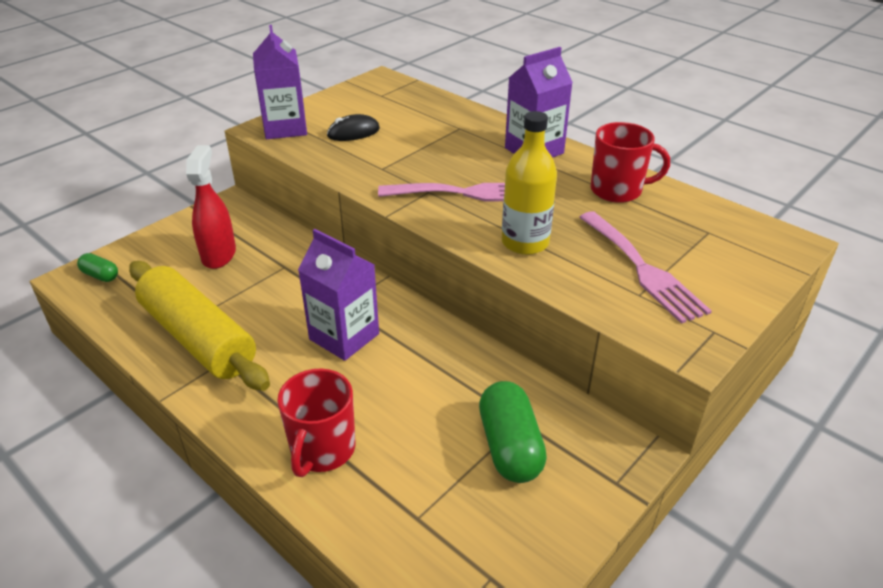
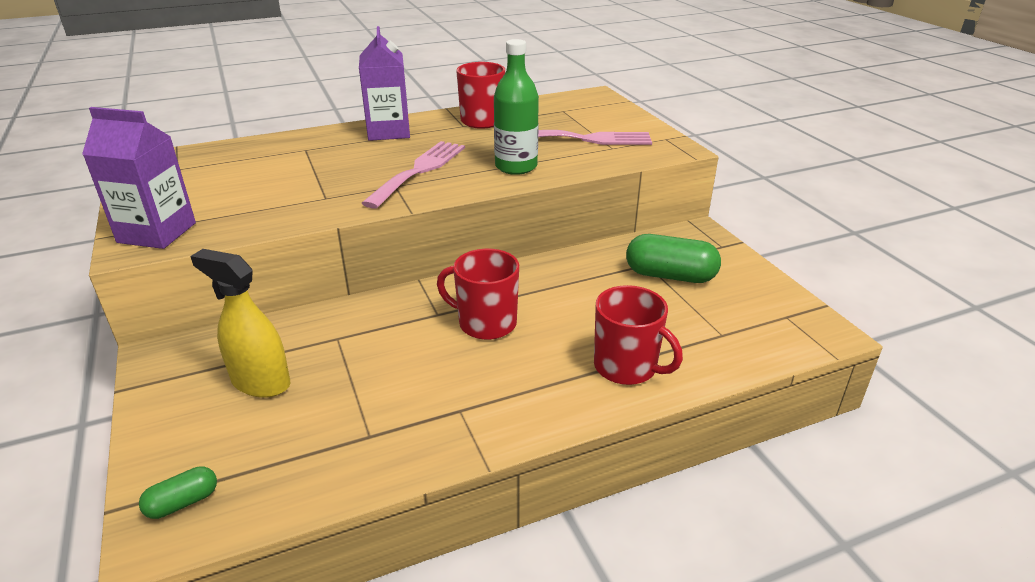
camera: 65 degrees left, 5 degrees down
(198, 338) = (406, 423): yellow rolling pin -> none
(219, 255) = (260, 382): red spray bottle -> yellow spray bottle
(344, 336) = (486, 323): purple carton -> red mug
(353, 132) = (233, 197): black mouse -> none
(525, 242) = (516, 167): yellow bottle -> green bottle

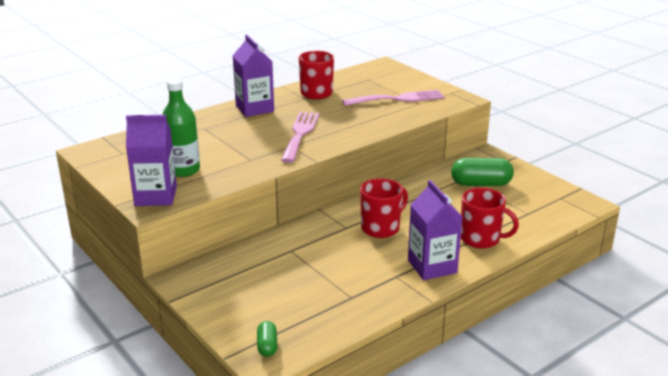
camera: 15 degrees left, 5 degrees down
(183, 502) = (267, 346): green capsule -> green capsule turned 45 degrees counterclockwise
(260, 382) = (261, 282): yellow spray bottle -> none
(486, 323) = (381, 228): red mug -> red mug turned 135 degrees clockwise
(516, 167) = (364, 123): green bottle -> green bottle (183, 170)
(524, 403) = (432, 266): none -> purple carton

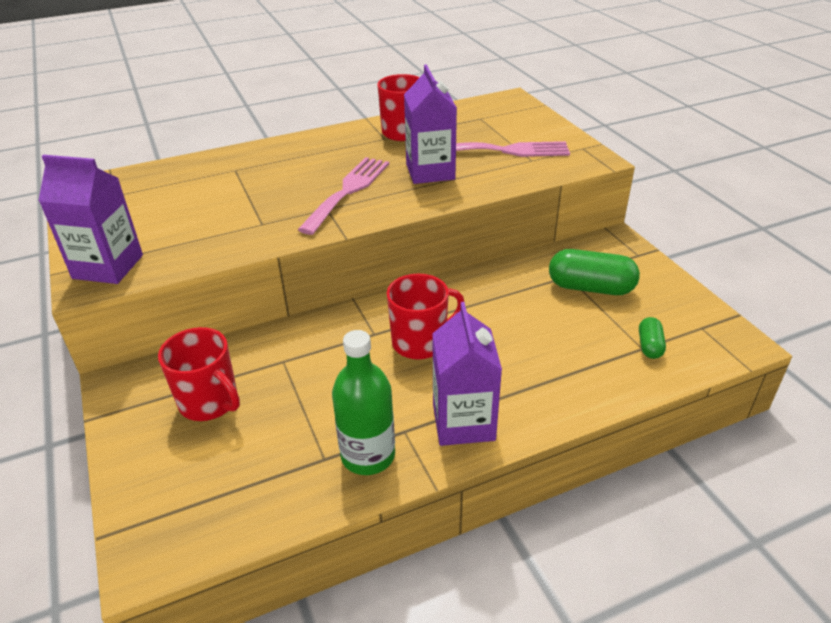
camera: 15 degrees right, 10 degrees up
(183, 170) = (169, 229): green bottle -> green bottle (368, 455)
(254, 108) = (313, 147): purple carton -> purple carton (430, 172)
(267, 346) = (164, 528): green capsule -> green capsule (649, 346)
(481, 239) = (555, 383): red mug -> red mug (210, 402)

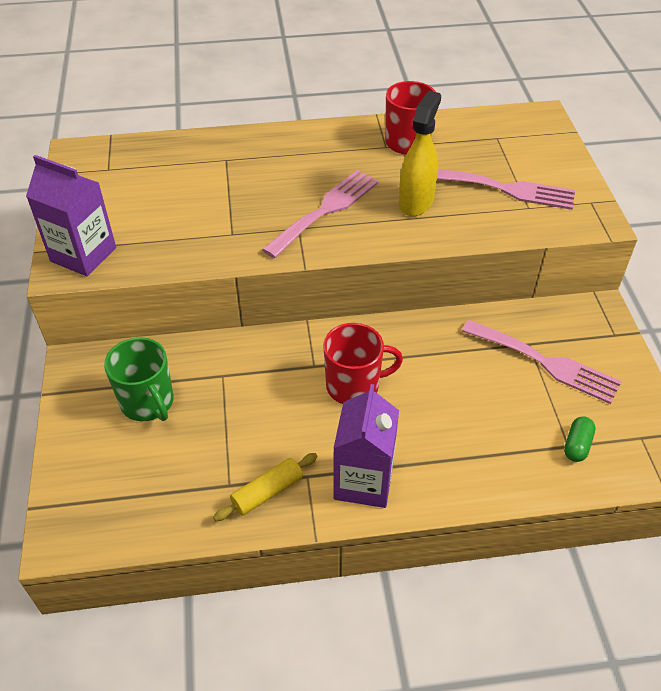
camera: 15 degrees right, 10 degrees up
(210, 402) = (148, 402): red mug -> green mug
(368, 455) = (267, 492): green bottle -> yellow rolling pin
(430, 172) = (416, 202): purple carton -> yellow spray bottle
(590, 287) = (546, 363): green capsule -> pink fork

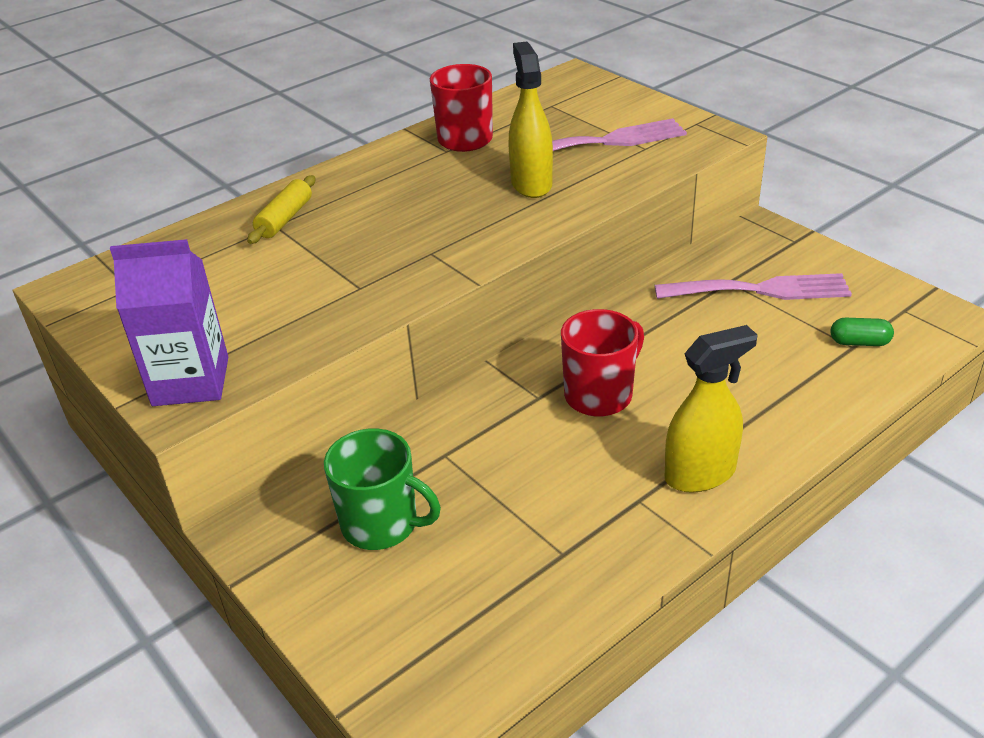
camera: 30 degrees left, 10 degrees down
(267, 492) = (612, 537): yellow rolling pin -> yellow rolling pin (285, 219)
(326, 210) = (444, 226): pink fork -> none
(363, 481) = (700, 474): purple carton -> yellow spray bottle
(577, 445) = (859, 342): green capsule -> green capsule turned 75 degrees counterclockwise

